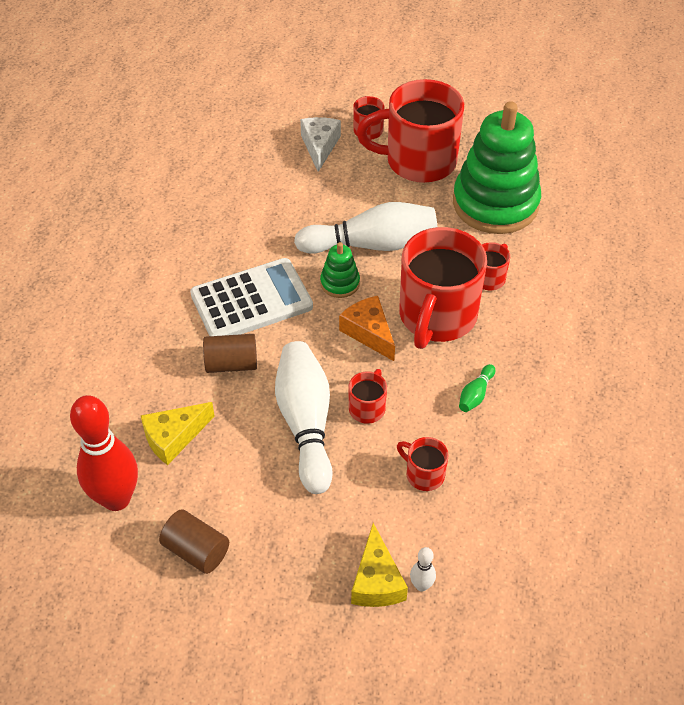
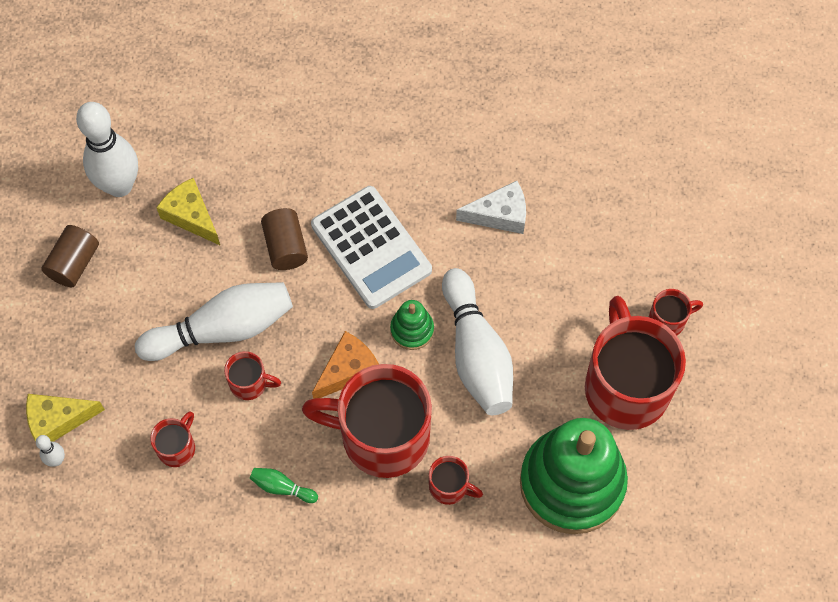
camera: 80 degrees right, 15 degrees up
(116, 499) = (119, 185): red bowling pin -> white bowling pin
(319, 146) = (624, 272): white cheese -> white cheese (500, 215)

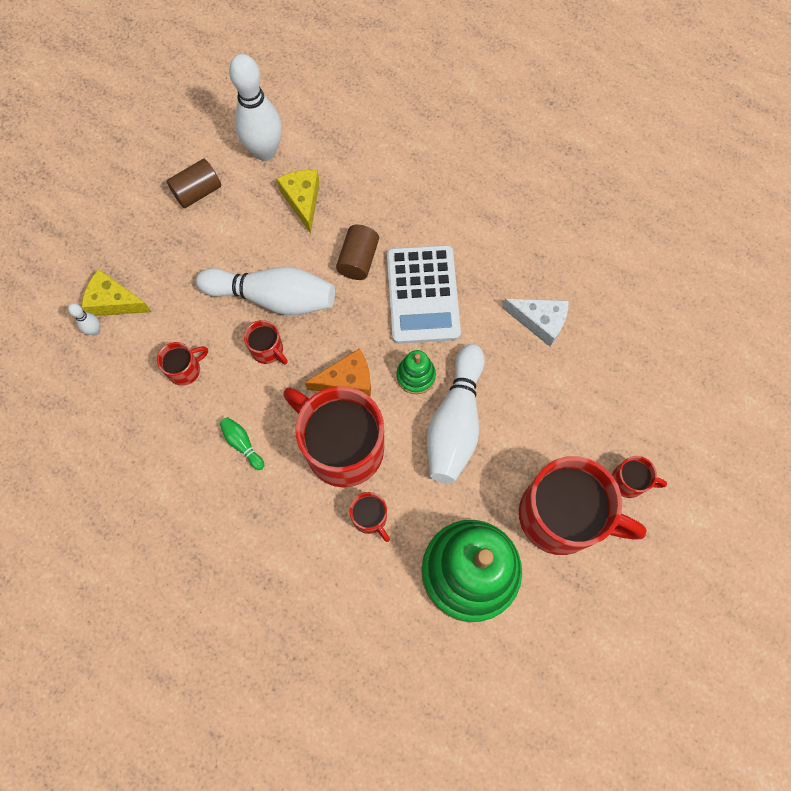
camera: 30 degrees right, 5 degrees up
(626, 386) = (561, 516): red mug -> red mug turned 90 degrees clockwise

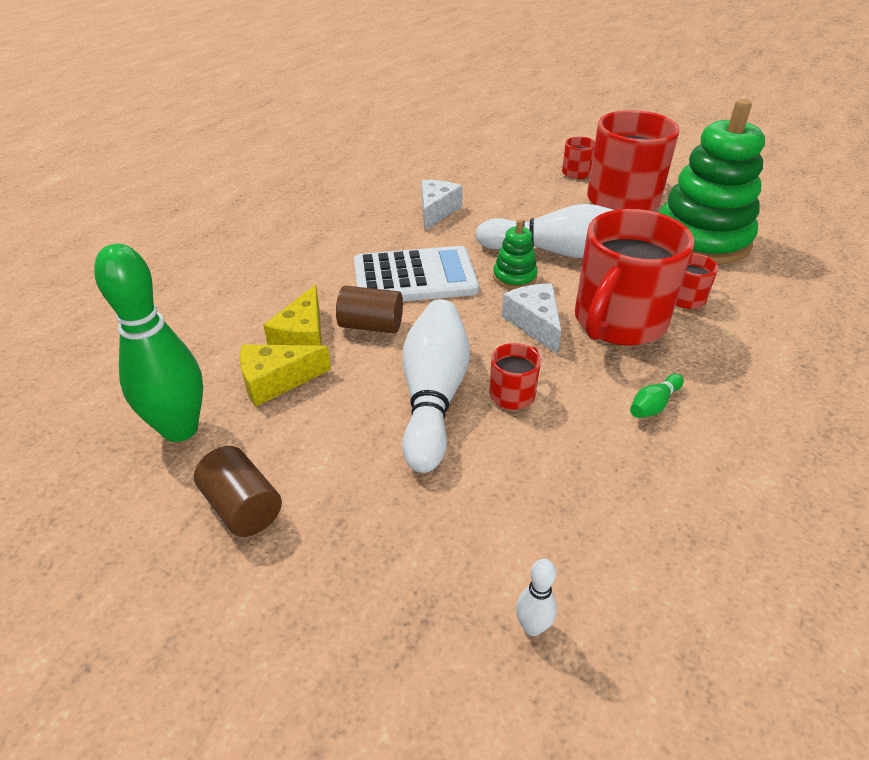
camera: 95 degrees left, 30 degrees down
(114, 302) = (467, 603): yellow cheese -> yellow cheese (302, 337)
(185, 369) = (568, 480): red mug -> none
(265, 151) = (180, 429): white bowling pin -> green bowling pin
(347, 380) = (535, 323): orange cheese -> white cheese

